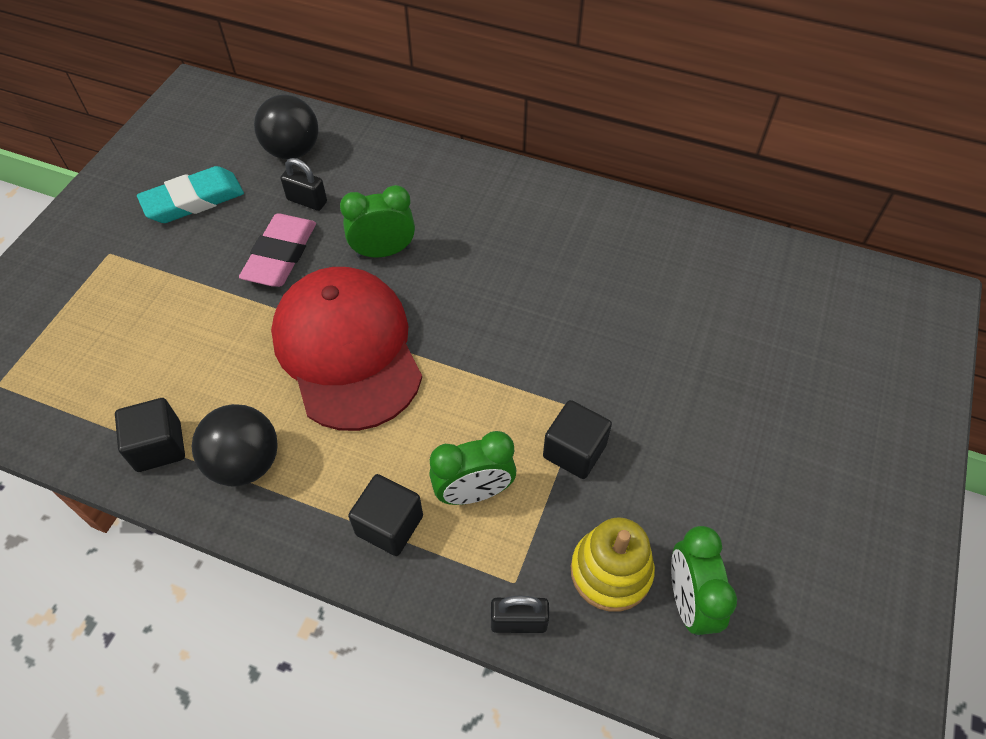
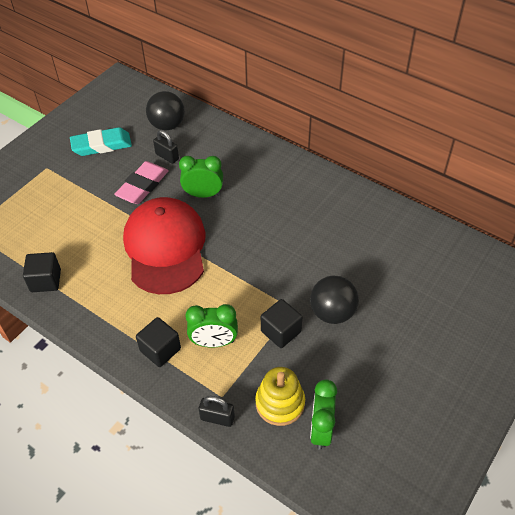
camera: 15 degrees right, 5 degrees down
(245, 463) = (90, 299): black ball -> black ball (332, 312)

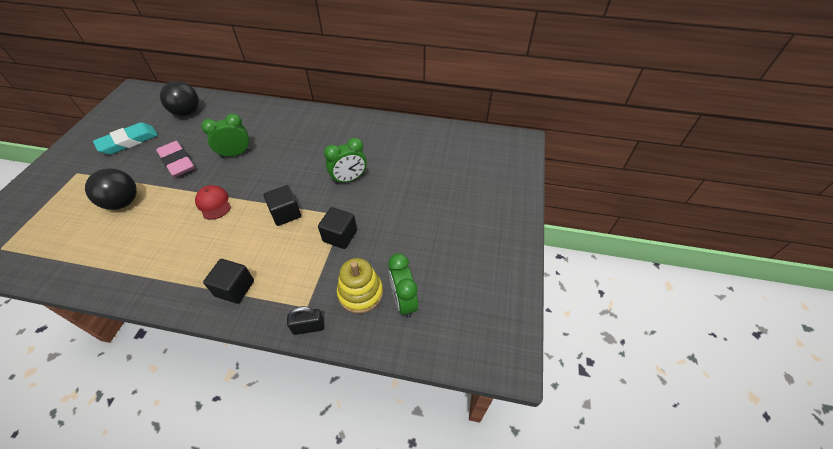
camera: 25 degrees left, 0 degrees up
(46, 280) = (98, 267): black cube -> black cube (286, 213)
(142, 186) = (177, 162): pink eraser -> pink eraser turned 45 degrees counterclockwise
(165, 248) = (213, 203): red cap -> red cap, size x0.41
(167, 156) = (194, 135): black padlock -> none
(214, 342) = (284, 264): green clock -> green clock (349, 179)
(332, 312) = (377, 208): black ball -> black ball (123, 202)

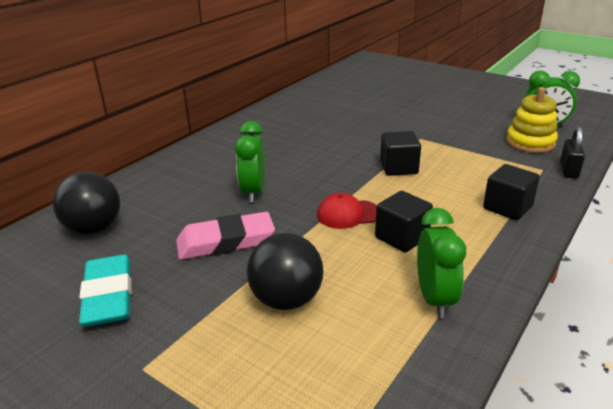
camera: 65 degrees left, 20 degrees down
(340, 236) = (450, 143): black cube -> black cube (402, 237)
(349, 179) = (365, 129): green clock -> green clock (434, 299)

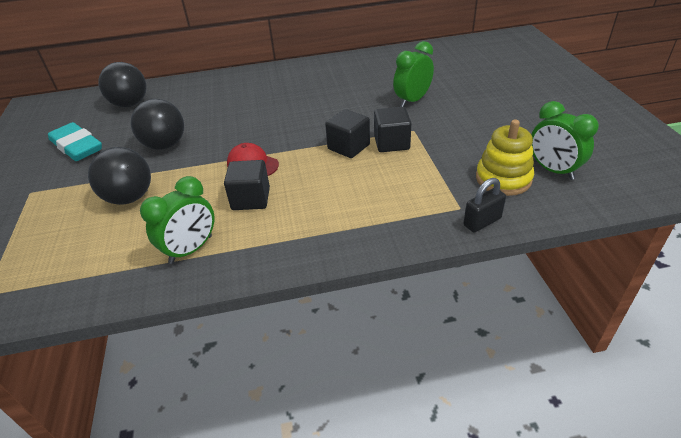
camera: 45 degrees right, 10 degrees up
(108, 296) = (77, 146): turquoise eraser -> turquoise eraser turned 75 degrees counterclockwise
(225, 242) = (165, 145): pink eraser -> black ball
(253, 192) = (232, 119): green clock -> green clock (412, 100)
(507, 207) = (361, 221): black cube -> black cube (391, 143)

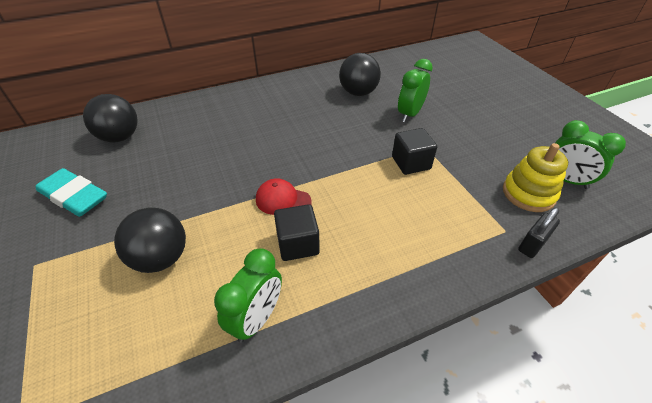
camera: 15 degrees left, 5 degrees up
(165, 145) = (178, 186): black ball -> black ball (358, 93)
(348, 147) = (372, 171): black cube -> none

